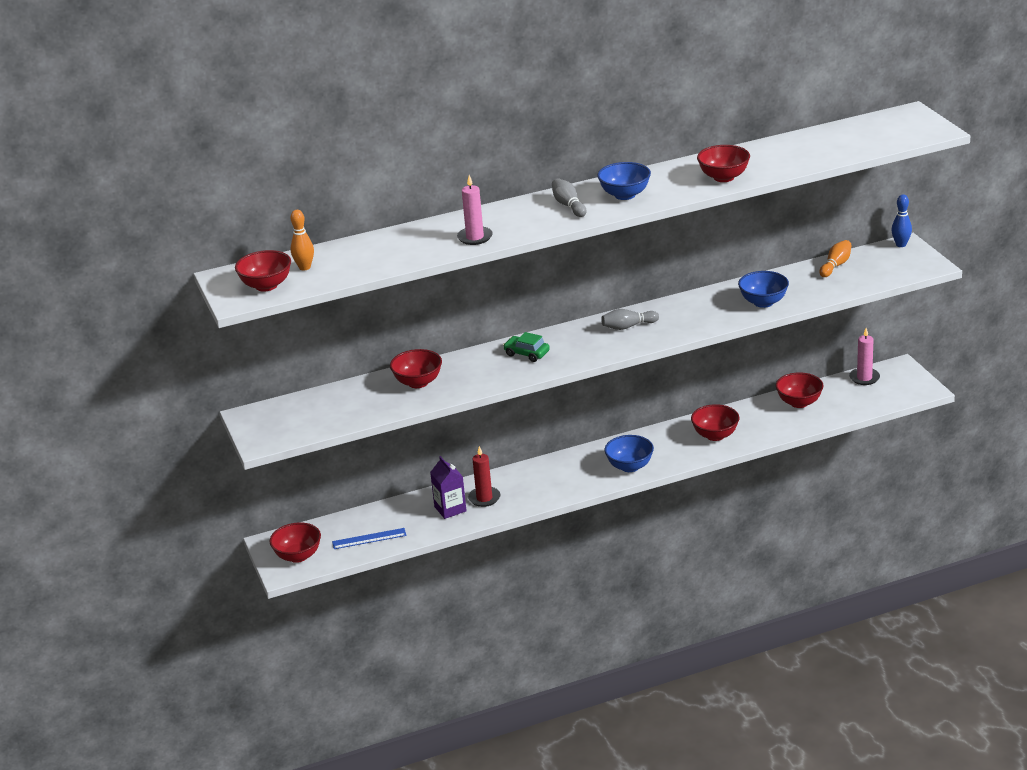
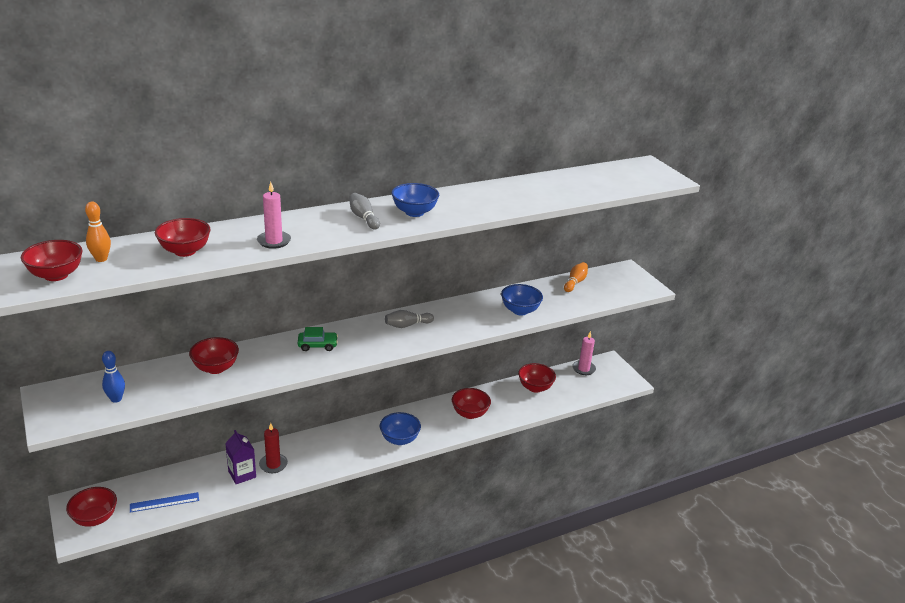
camera: 10 degrees left, 0 degrees up
(526, 353) = (317, 345): green car -> green car turned 150 degrees clockwise
(723, 177) = (500, 204): red bowl -> red bowl (185, 251)
(901, 245) = (624, 269): blue bowling pin -> blue bowling pin (116, 399)

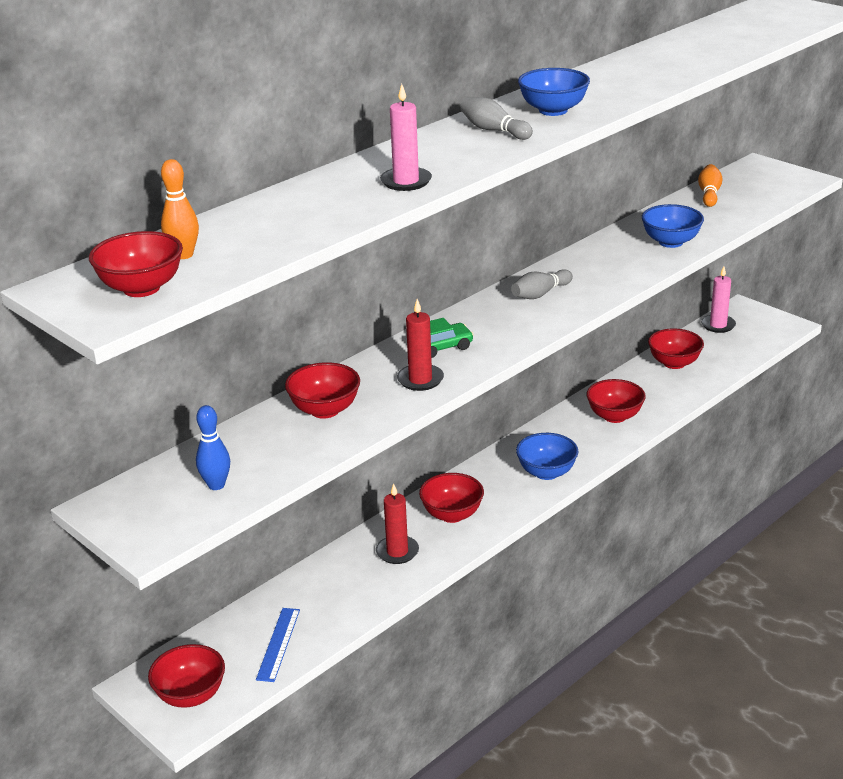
camera: 15 degrees left, 0 degrees up
(164, 502) = (278, 644): blue ruler -> blue ruler turned 45 degrees counterclockwise
(185, 251) = (295, 219): red bowl -> red bowl (452, 514)
(242, 474) = (362, 576): purple carton -> none
(286, 364) = (420, 380): none -> red candle

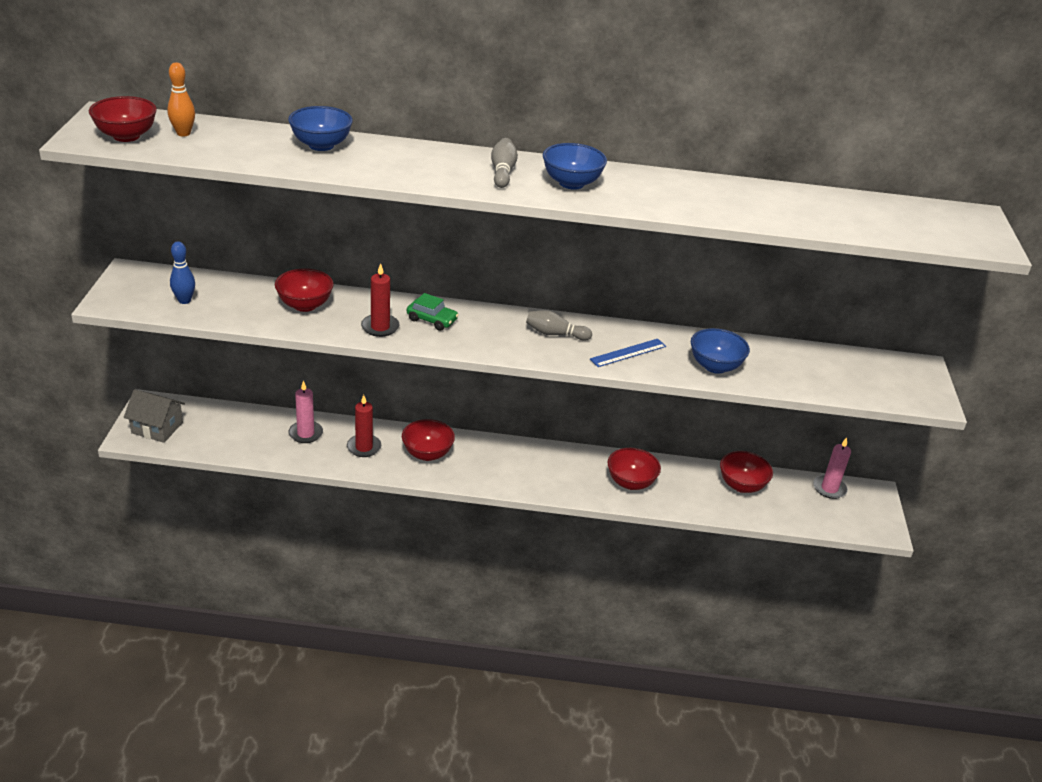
camera: 45 degrees right, 5 degrees up
(190, 695) = (157, 428): red bowl -> grey house
(278, 644) = (230, 440): blue ruler -> blue ruler (628, 353)
(406, 181) = (372, 167): pink candle -> pink candle (305, 433)
(546, 472) = (522, 477): blue bowl -> blue bowl (321, 145)
(709, 194) = (827, 358): orange bowling pin -> none

